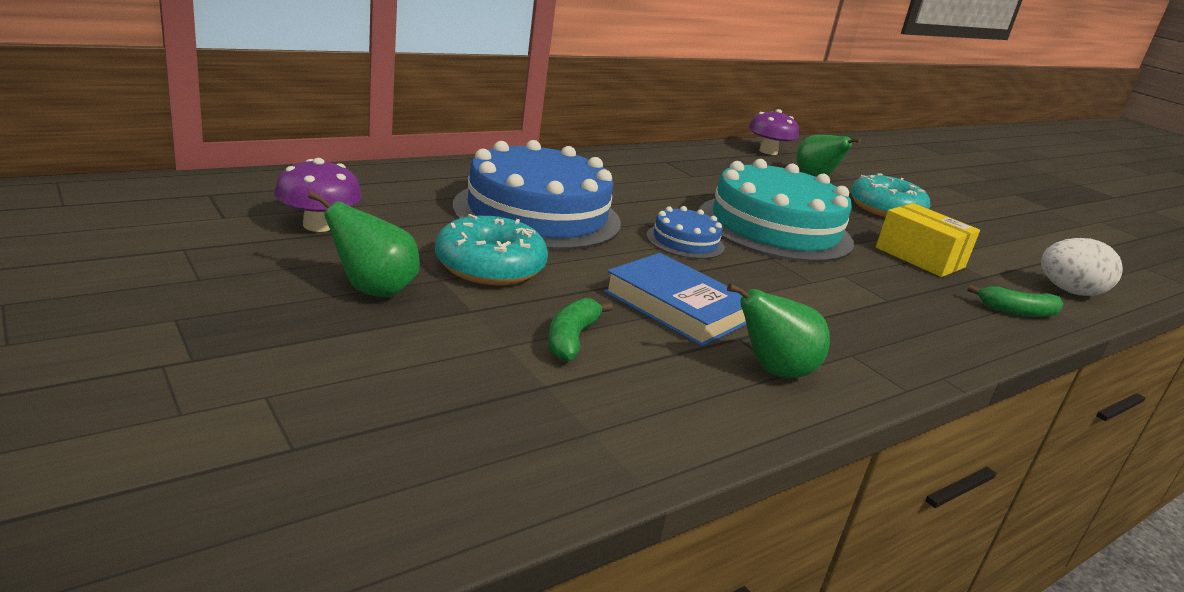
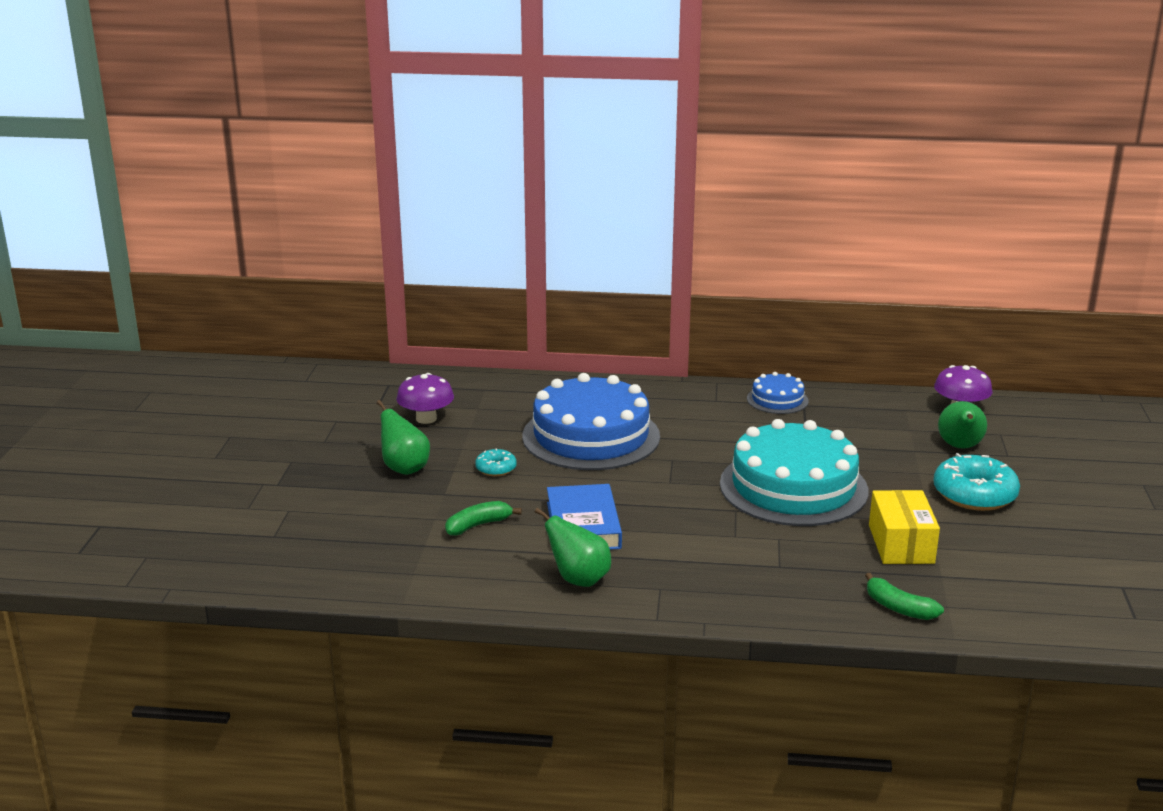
camera: 45 degrees right, 0 degrees up
(490, 266) = (496, 468): turquoise donut -> turquoise donut, size x0.51
(685, 241) = (679, 481): blue cake -> blue cake (777, 400)
(1068, 291) = (1015, 612): white egg -> none

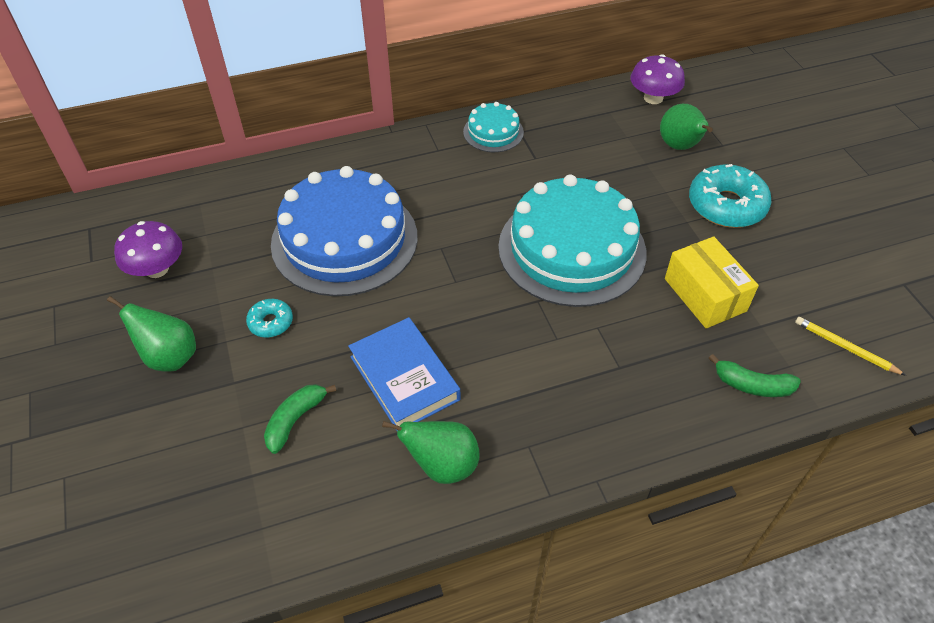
camera: 25 degrees left, 25 degrees up
(777, 400) = (493, 132): blue cake -> turquoise cake
(1017, 610) = (845, 347): none -> yellow pencil

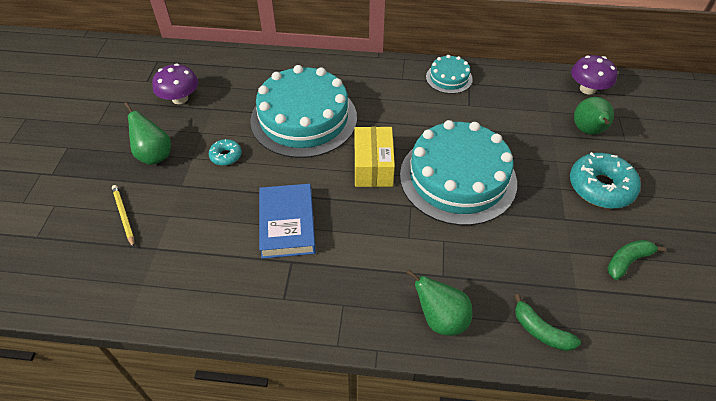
camera: 25 degrees right, 0 degrees up
(295, 420) = (203, 224): green banana -> green banana (627, 261)
(344, 240) = (304, 118): blue cake -> turquoise cake
(442, 465) = (277, 293): green pear -> green pear (440, 319)
(705, 295) = (542, 248): yellow box -> yellow box (373, 166)
(845, 347) = (640, 333): yellow pencil -> yellow pencil (124, 216)

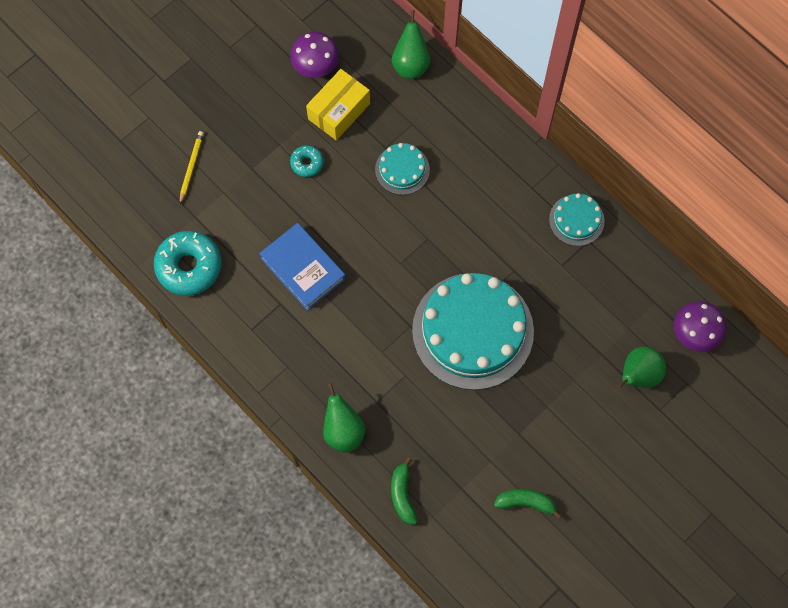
camera: 40 degrees right, 20 degrees up
(154, 155) = (252, 119): green pear -> green pear (411, 64)
(287, 224) = (303, 268): blue book -> blue book turned 75 degrees counterclockwise
(304, 118) = (402, 169): turquoise cake -> turquoise cake, size x0.47
(373, 166) = (415, 266): yellow box -> yellow box (339, 111)
(600, 187) = (581, 432): turquoise donut -> turquoise donut (189, 266)

